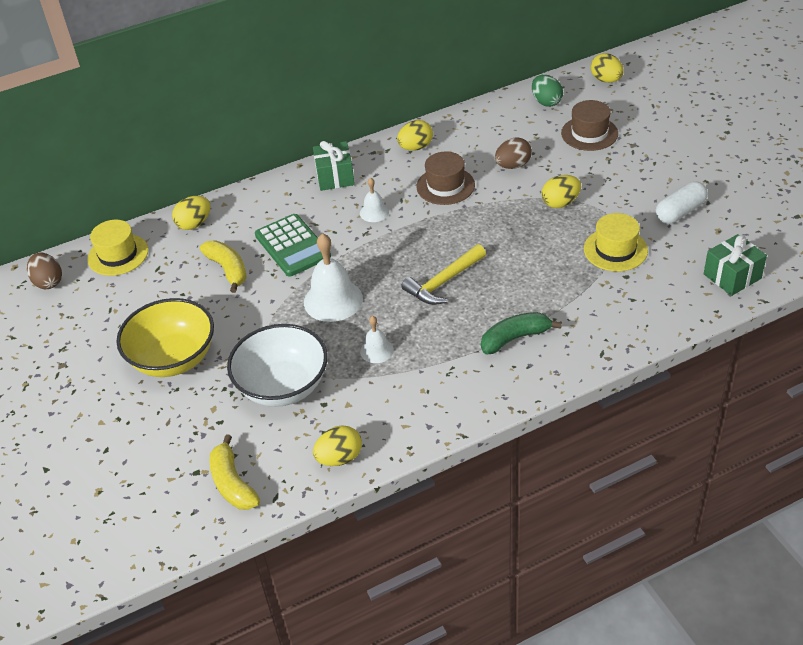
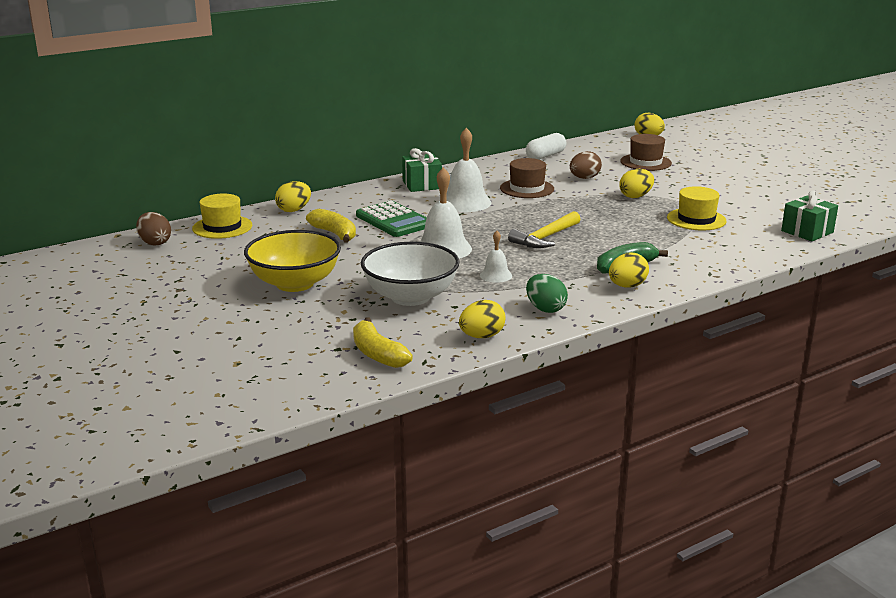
camera: 10 degrees left, 20 degrees down
(374, 212) = (465, 202): white bell -> white bell, size x1.86
(415, 147) = (491, 170): yellow egg -> yellow egg (627, 286)
(546, 102) = (600, 147): green egg -> green egg (545, 309)
(680, 212) = (744, 200): white capsule -> white capsule (545, 156)

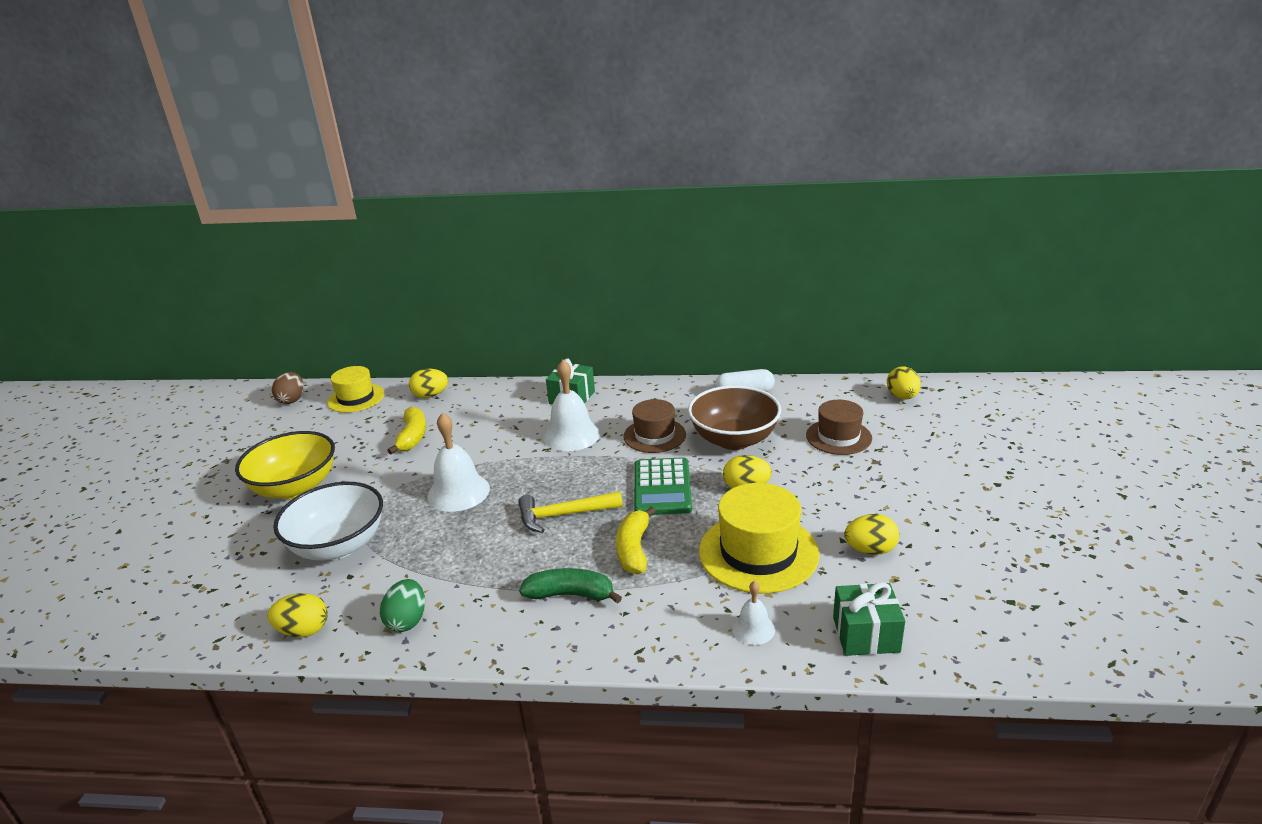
camera: 40 degrees right, 5 degrees up
(377, 354) = (207, 609): yellow banana -> yellow banana (634, 549)
(394, 220) = (479, 437): green calculator -> green calculator (662, 487)
(496, 275) = (442, 550): white bell -> white bell (753, 629)
(584, 178) = (734, 440): brown egg -> brown bowl
(627, 286) = (526, 626): yellow egg -> yellow egg (870, 550)
(696, 219) = (758, 552): yellow hat -> yellow hat, size x1.54

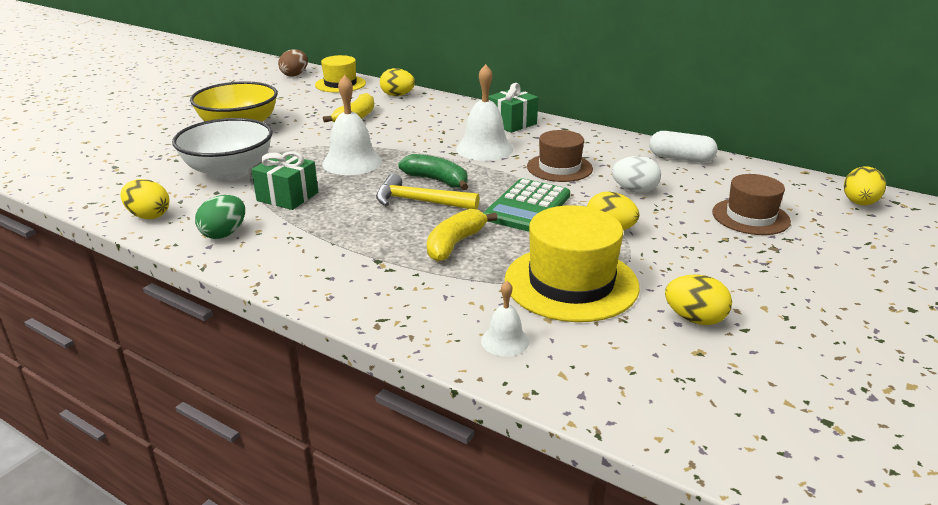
camera: 25 degrees right, 0 degrees up
(570, 594) = (366, 258): green banana -> green banana (437, 180)
(734, 440) = (634, 190): brown bowl -> white egg
(866, 634) = (618, 388): green gift -> green gift (287, 197)

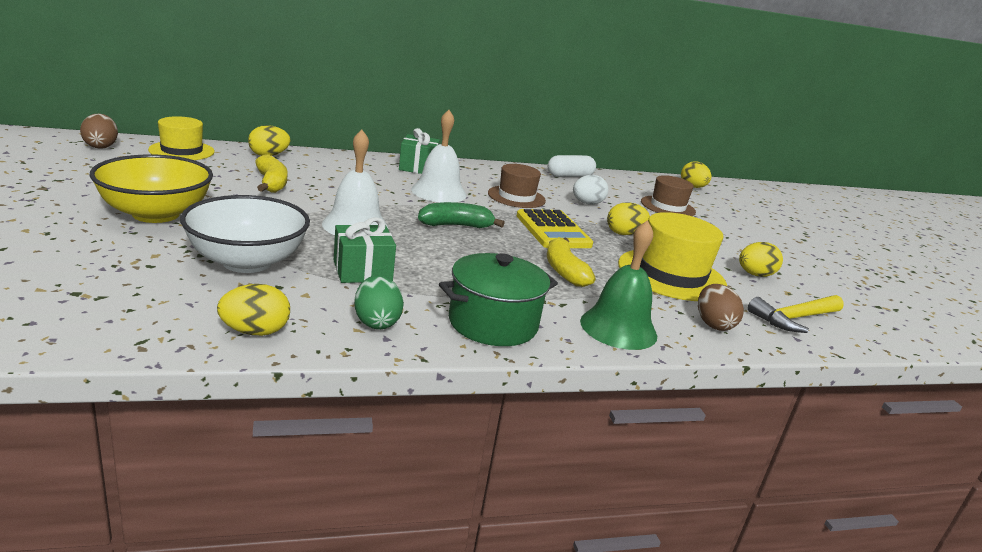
camera: 50 degrees left, 5 degrees down
(299, 263) = (493, 323): none -> green pot
(395, 305) = (618, 328): none -> green bell
(420, 201) = (478, 246): yellow hammer -> yellow hammer (794, 318)
(505, 341) = (713, 324): white bell -> brown egg
(527, 207) = (553, 230): green calculator -> yellow calculator

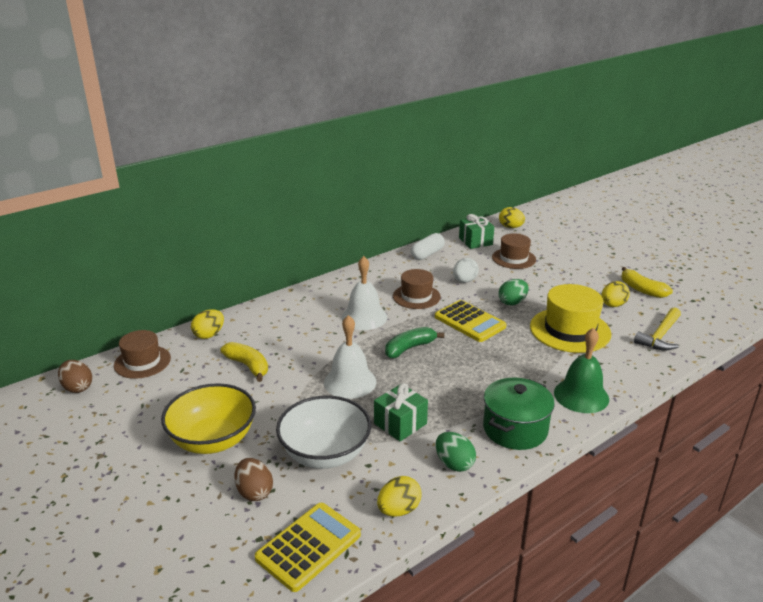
camera: 20 degrees left, 5 degrees up
(112, 319) = (308, 546): none -> yellow calculator
(182, 151) = (142, 362): yellow hat -> brown hat
(418, 167) = (323, 295): green gift -> green gift (475, 241)
(564, 271) = (510, 359): yellow banana -> yellow banana (642, 289)
(624, 234) = (512, 302): yellow egg -> green egg
(713, 324) = (625, 364): brown egg -> brown egg (254, 492)

